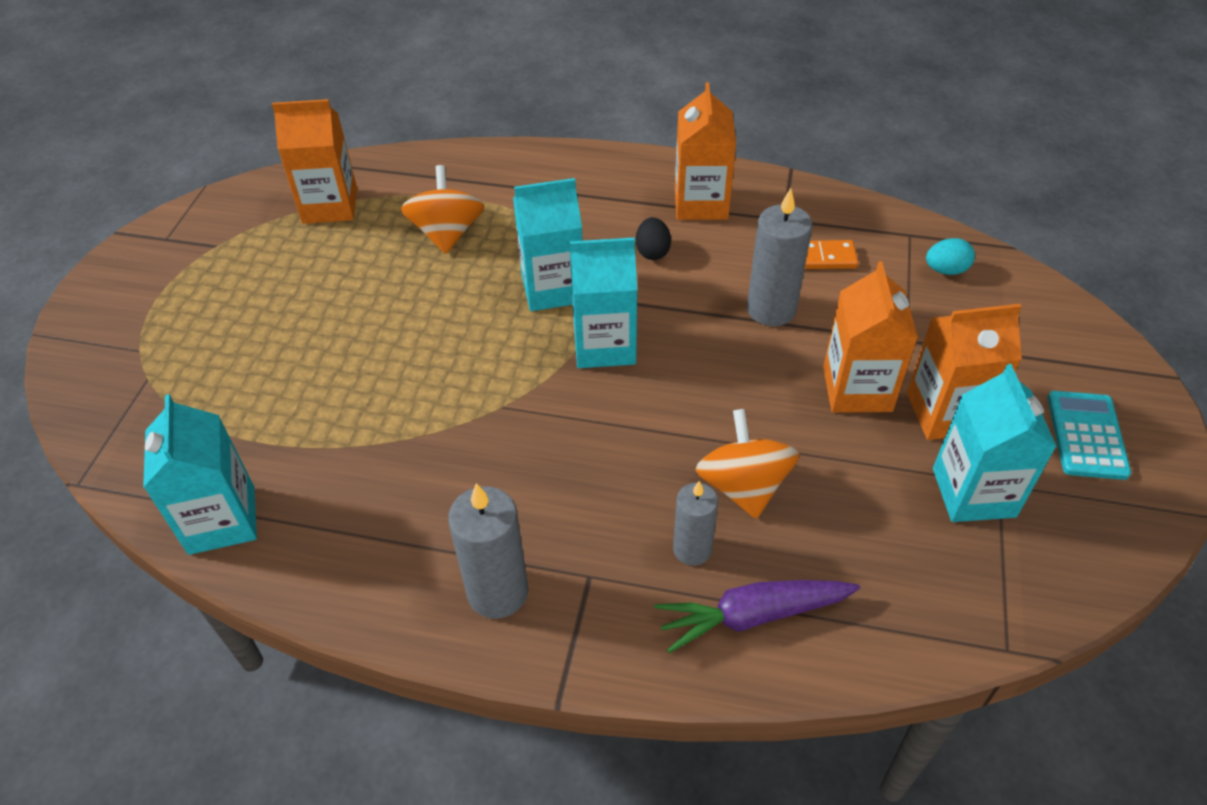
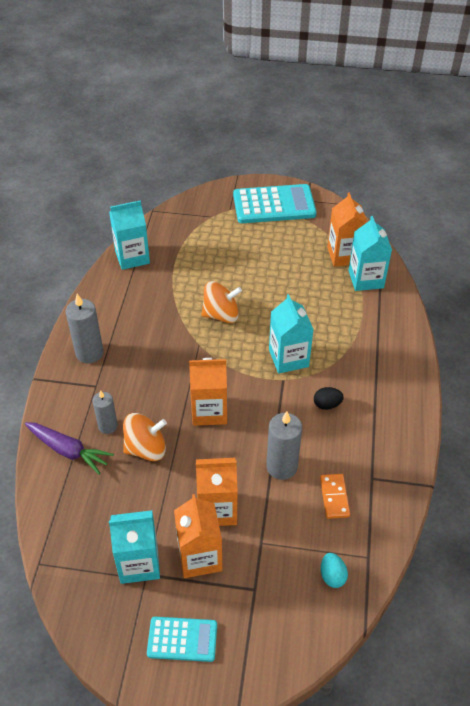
camera: 85 degrees right, 0 degrees up
(157, 284) = (274, 205): none -> turquoise calculator
(447, 233) = (328, 307): orange spinning top -> orange spinning top (221, 315)
(604, 345) = (245, 384): turquoise carton -> turquoise carton (366, 279)
(701, 203) = (379, 430): orange carton -> orange carton (209, 411)
(752, 616) = (68, 450): purple carrot -> purple carrot turned 135 degrees clockwise

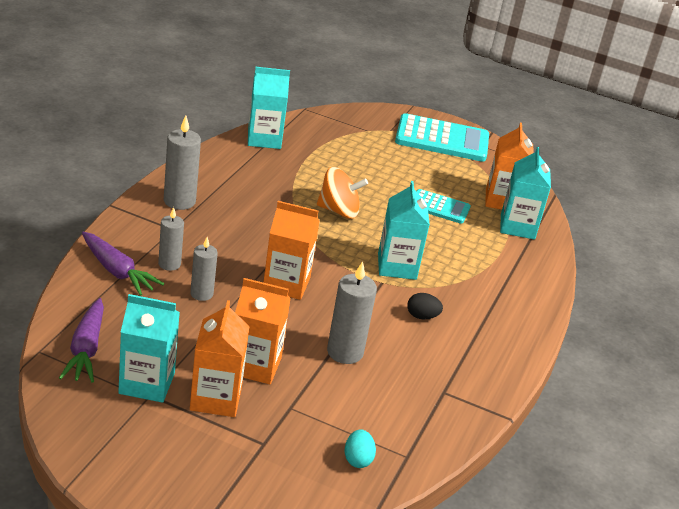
camera: 10 degrees right, 15 degrees down
(76, 546) = (86, 349): none -> purple carrot
(146, 448) = (201, 294): orange spinning top -> grey candle
(182, 639) = (162, 459): turquoise calculator -> turquoise calculator (439, 207)
(334, 497) = (392, 395): orange domino -> none

